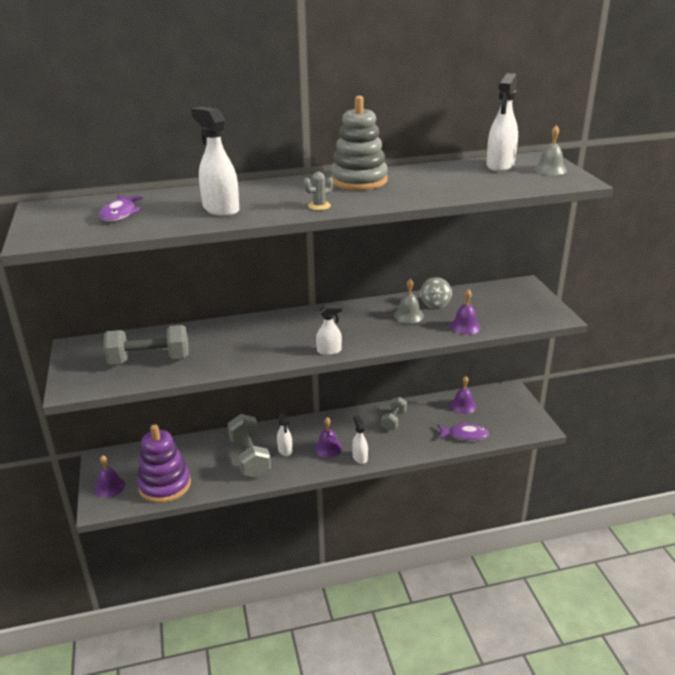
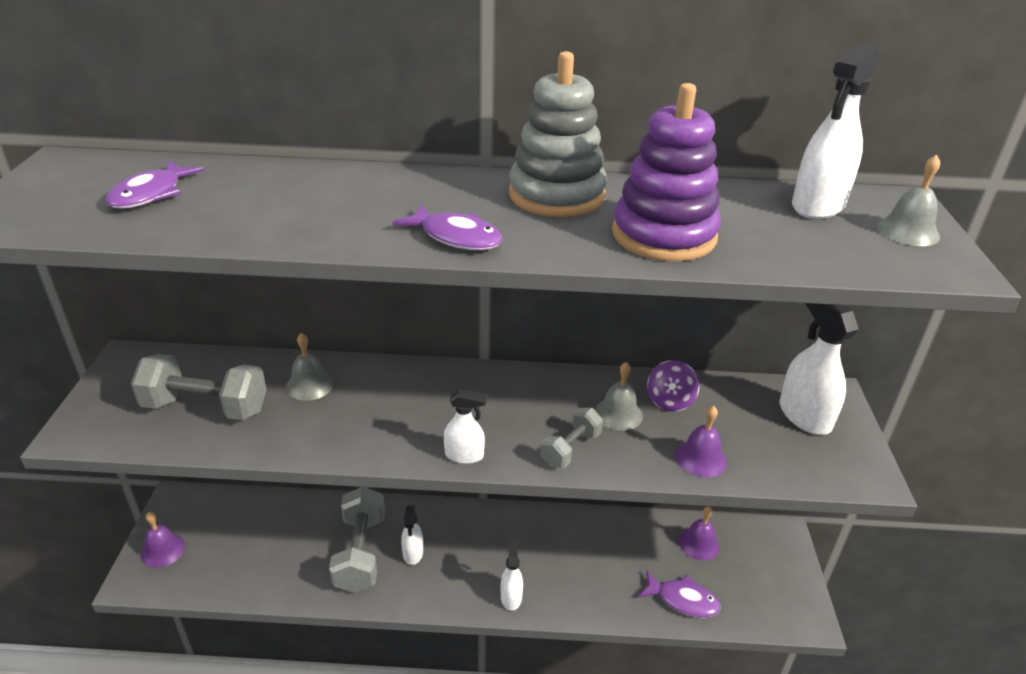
camera: 15 degrees right, 5 degrees up
(165, 485) = (231, 568): purple stacking toy -> purple stacking toy (663, 235)
(210, 337) = (309, 385): none -> grey bell
(220, 209) = (300, 214): white spray bottle -> white spray bottle (804, 416)
(319, 206) = (456, 237): grey cactus -> purple fish
(328, 448) = (473, 566): purple bell -> none
(394, 420) = (586, 543): grey dumbbell -> grey dumbbell (570, 449)
(435, 304) = (670, 401): grey spinning top -> purple spinning top

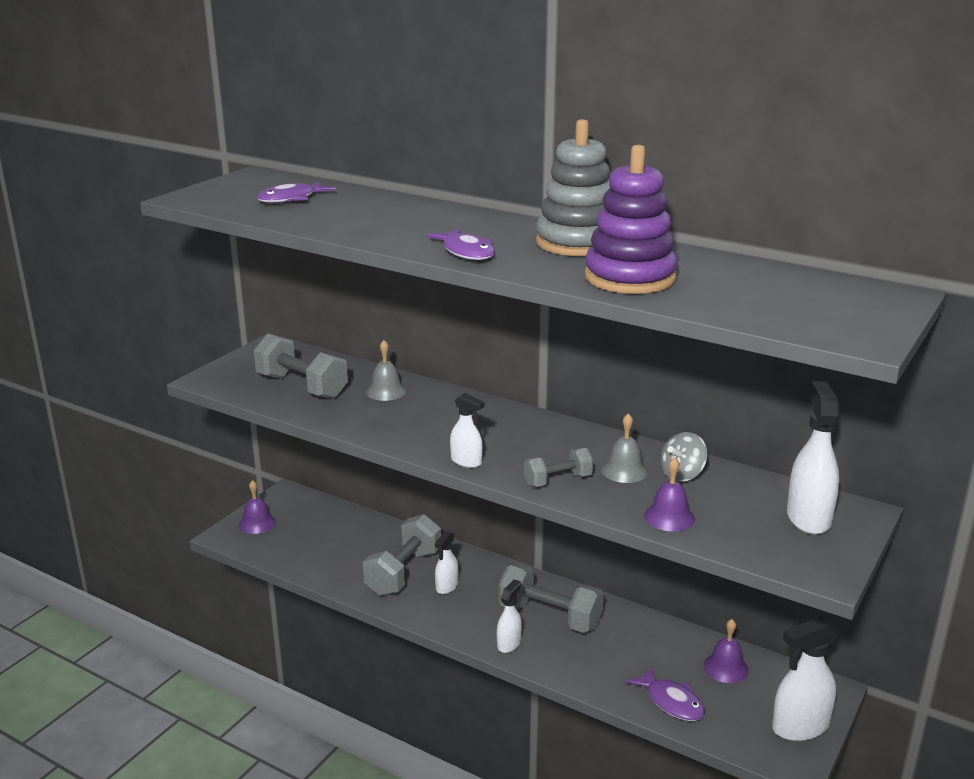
camera: 30 degrees right, 10 degrees down
(527, 549) = (549, 616): none -> grey dumbbell
(670, 401) = (682, 474): purple spinning top -> grey spinning top
(817, 206) = (803, 284): white spray bottle -> white spray bottle (800, 727)
(908, 231) = (863, 312): grey bell -> none

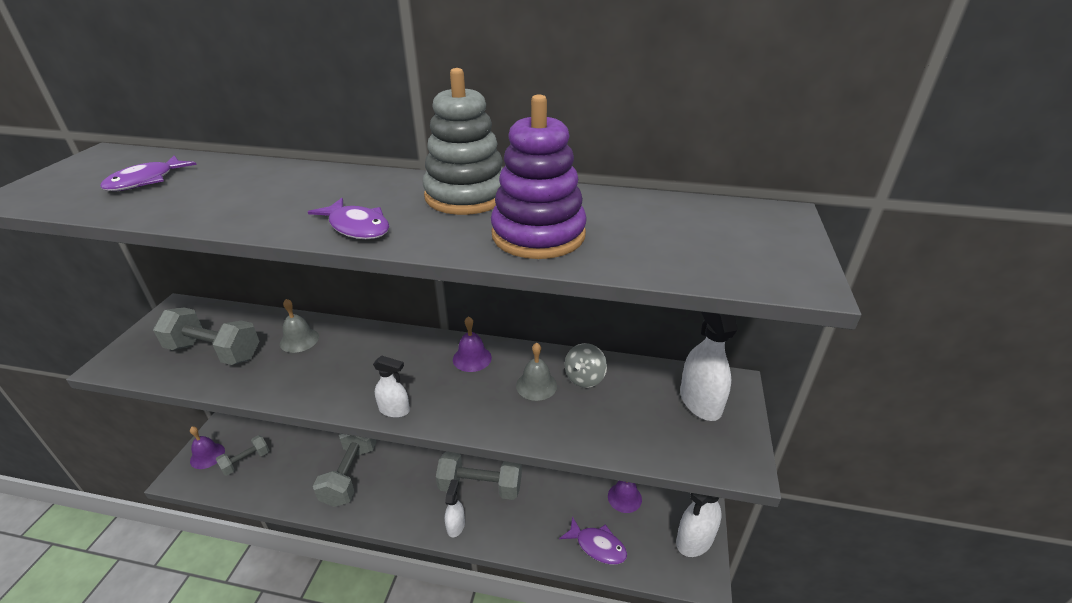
camera: 20 degrees left, 10 degrees up
(446, 586) = (390, 479): white spray bottle -> none
(558, 480) = (484, 413): grey dumbbell -> grey dumbbell (246, 461)
(669, 517) = (593, 432): purple bell -> purple bell (472, 358)

